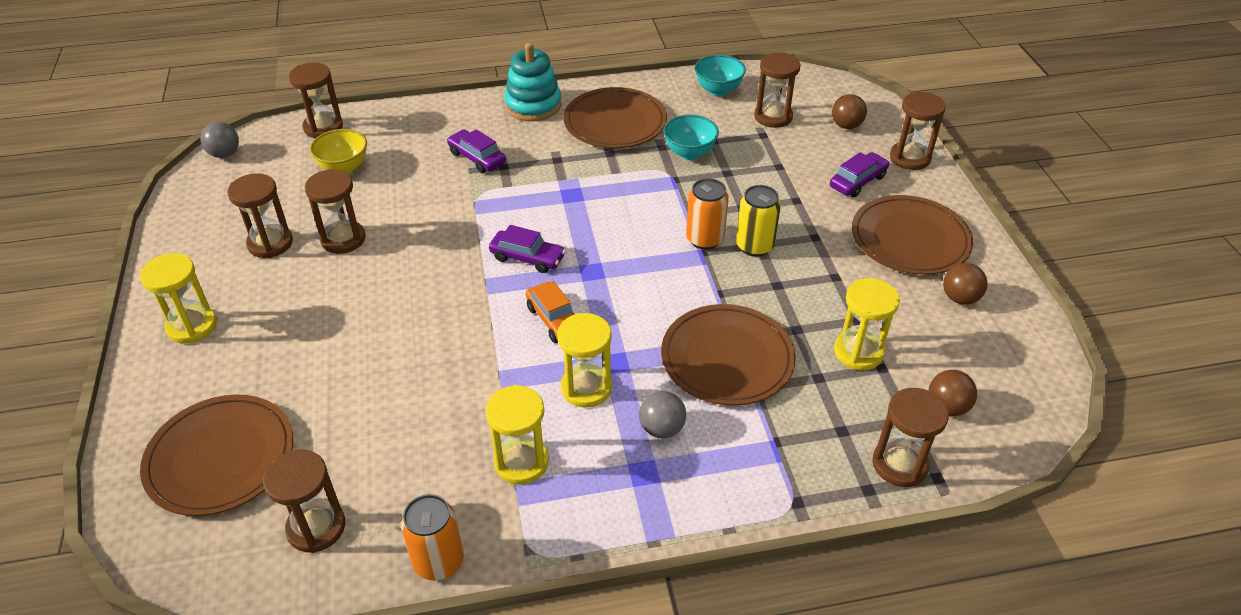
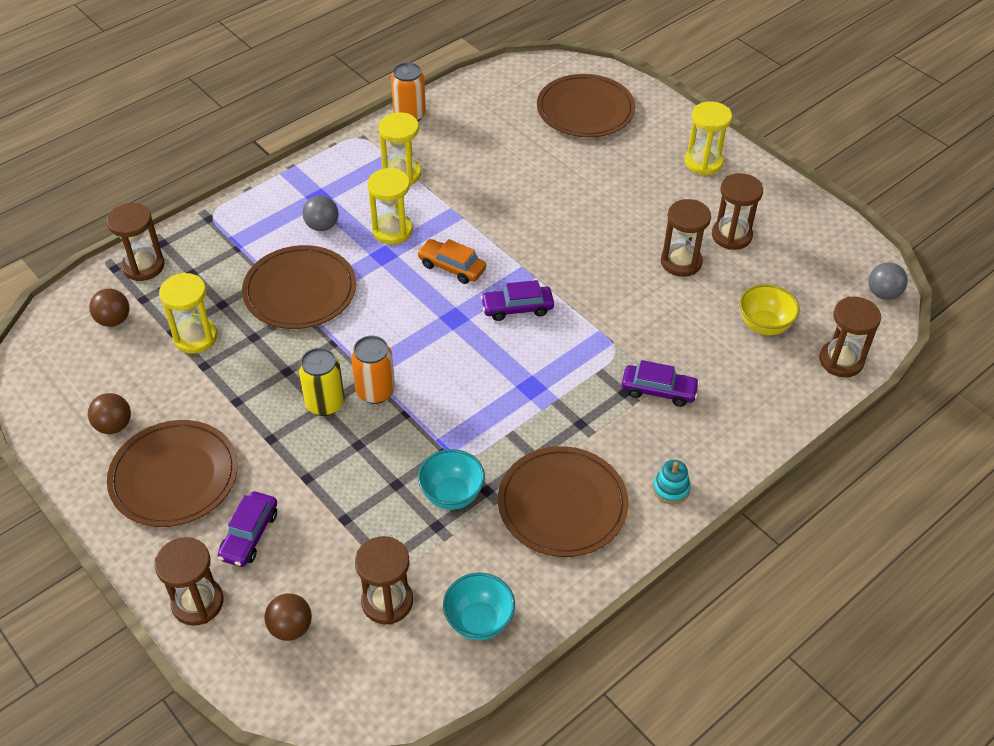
camera: 150 degrees right, 5 degrees up
(316, 527) = (492, 103): brown hourglass -> none
(533, 105) = (671, 489): turquoise stacking toy -> turquoise stacking toy, size x0.51

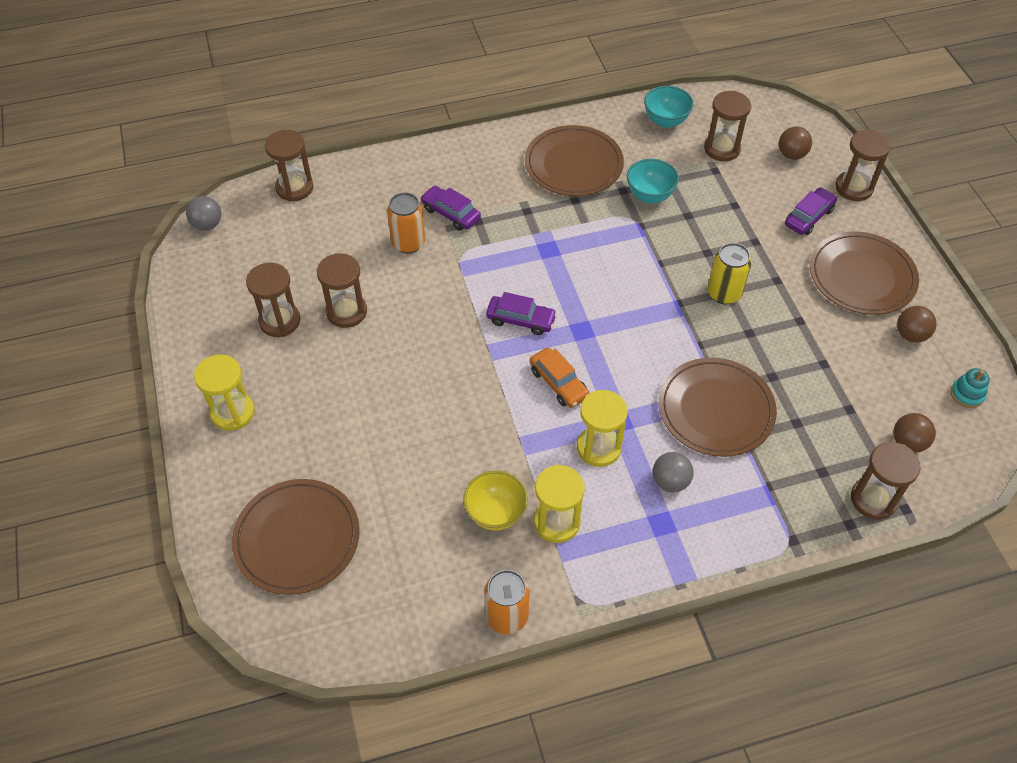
camera: 155 degrees left, 5 degrees up
(195, 337) = (828, 395): yellow hourglass -> none
(375, 391) = (678, 289): orange can -> orange can (408, 243)
(671, 489) = (492, 149): turquoise stacking toy -> turquoise stacking toy (967, 394)
(764, 325) = (327, 233): yellow bowl -> yellow bowl (495, 513)

